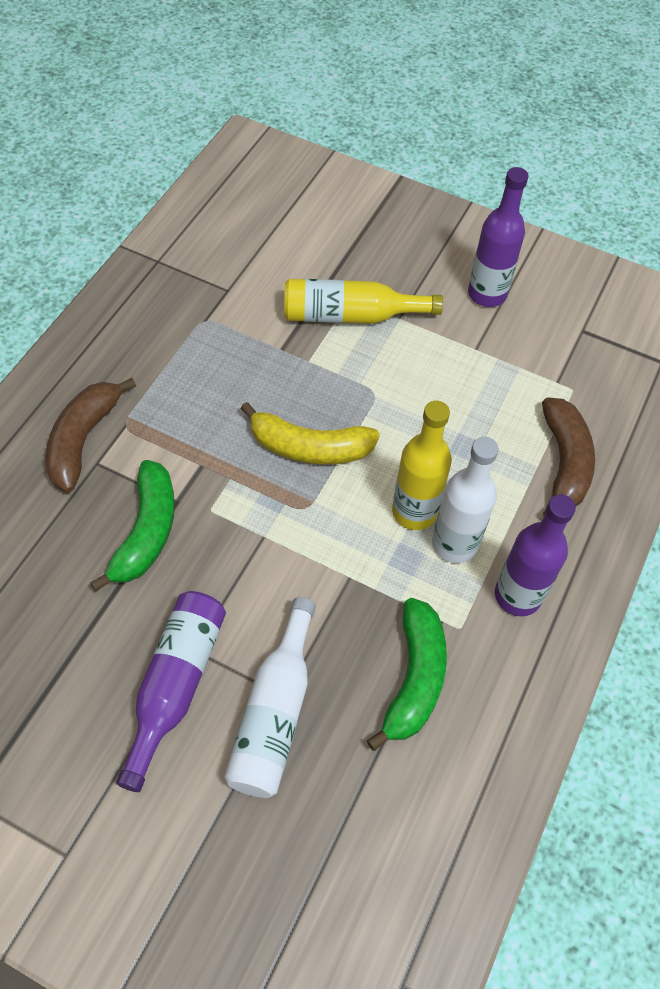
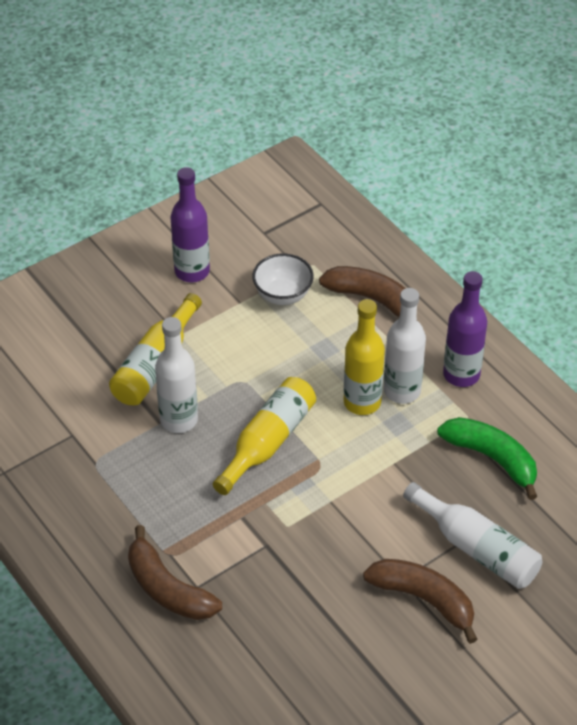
camera: 60 degrees left, 10 degrees down
(146, 532) = (283, 574): green banana -> none
(176, 684) = (424, 599): purple bottle -> brown banana
(293, 362) = (179, 420): none -> white bottle
(309, 447) = (268, 442): yellow banana -> yellow bottle
(511, 380) = (283, 295): none -> white bowl

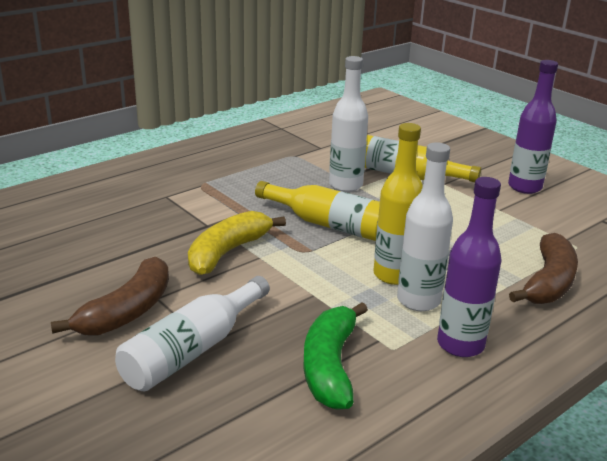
camera: 85 degrees right, 20 degrees down
(167, 589) = (166, 185): brown banana -> none
(283, 295) = (522, 230): white bowl -> none
(321, 526) = (227, 252): none -> yellow banana
(492, 458) = (330, 366): green banana -> green banana turned 150 degrees clockwise

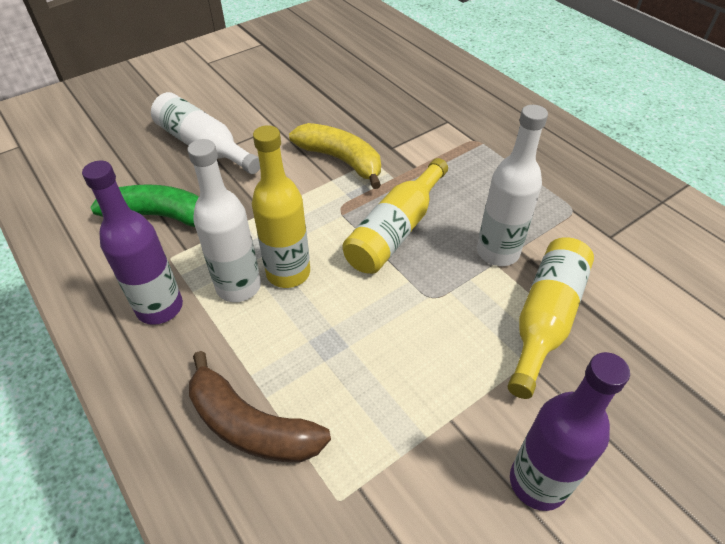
camera: 95 degrees right, 20 degrees up
(127, 311) = (259, 114): brown banana -> none

